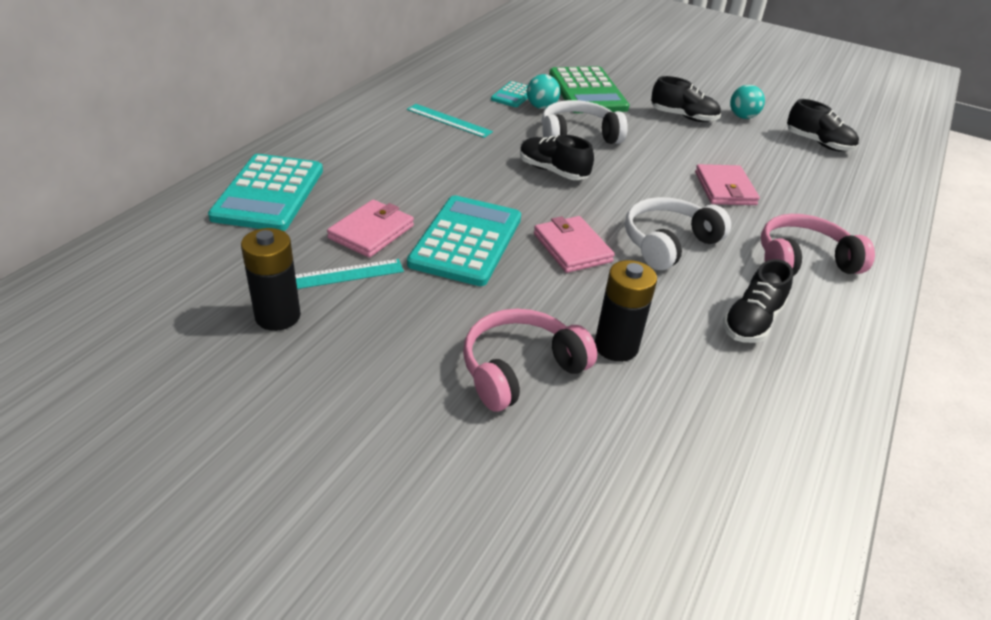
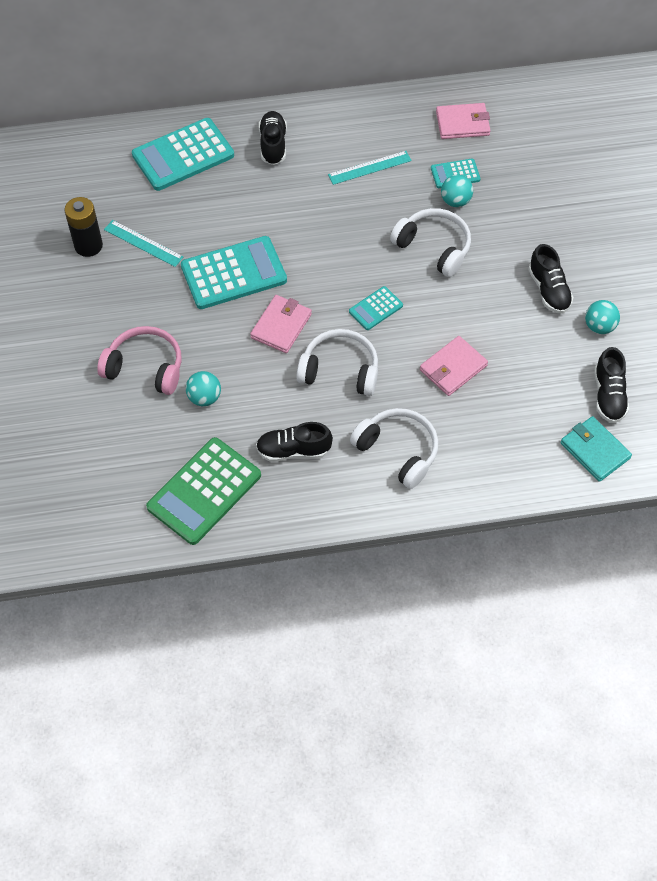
camera: 55 degrees right, 20 degrees up
(371, 232) = (196, 227): pink wallet -> pink wallet (462, 123)
(449, 120) = (369, 167): turquoise ruler -> turquoise ruler turned 75 degrees clockwise
(552, 171) = (365, 263): black shoe -> black shoe (273, 145)
(587, 91) = (519, 210): green calculator -> green calculator (204, 491)
(613, 191) = (376, 308): none -> turquoise calculator
(616, 346) = (204, 397): black battery -> turquoise ball
(803, 260) = (398, 451): pink headphones -> white headphones
(874, 173) = (595, 450): none -> turquoise wallet

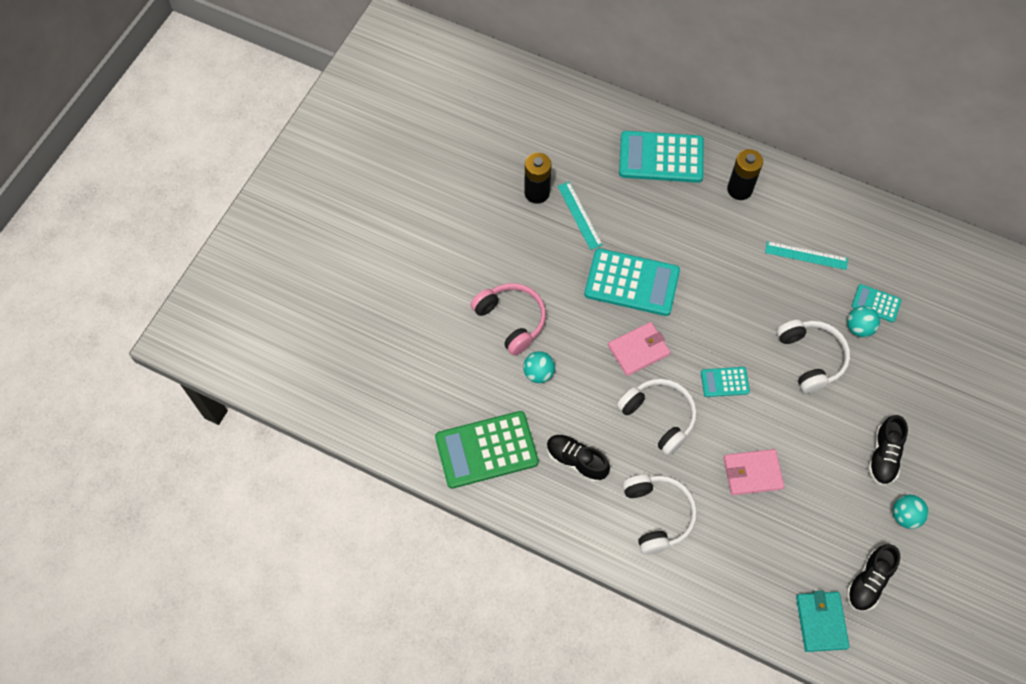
camera: 35 degrees right, 5 degrees up
(273, 145) = (739, 189): black shoe -> black battery
(462, 123) = (915, 261): pink wallet -> none

